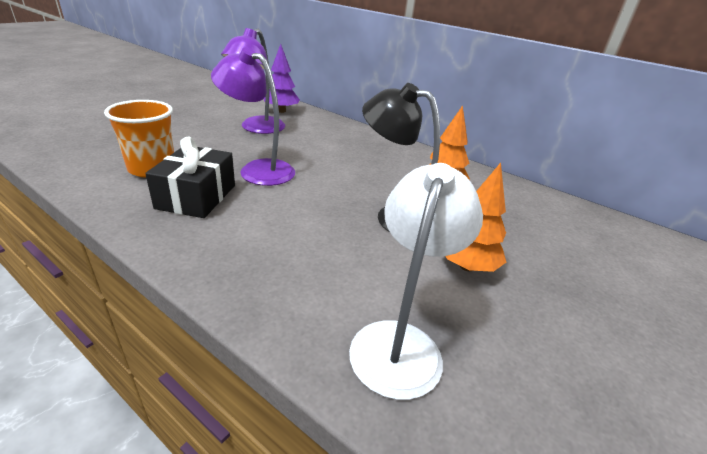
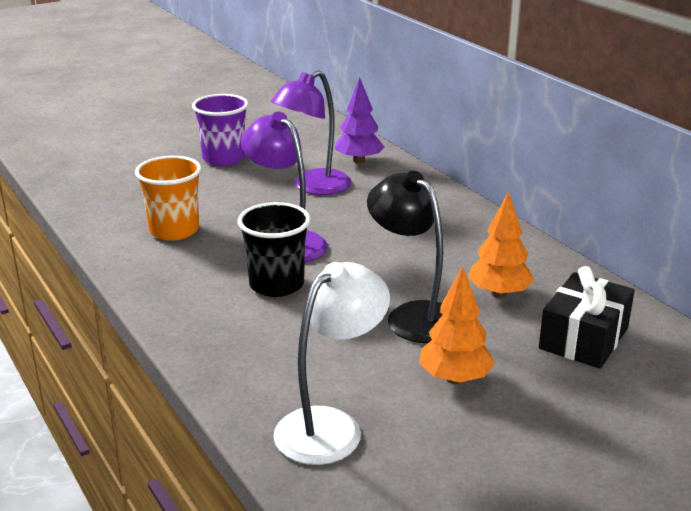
camera: 25 degrees right, 5 degrees down
(176, 113) = (224, 158): none -> purple cup
(196, 197) = (207, 267): black gift -> black gift (583, 338)
(268, 205) = (276, 285): none -> black cup

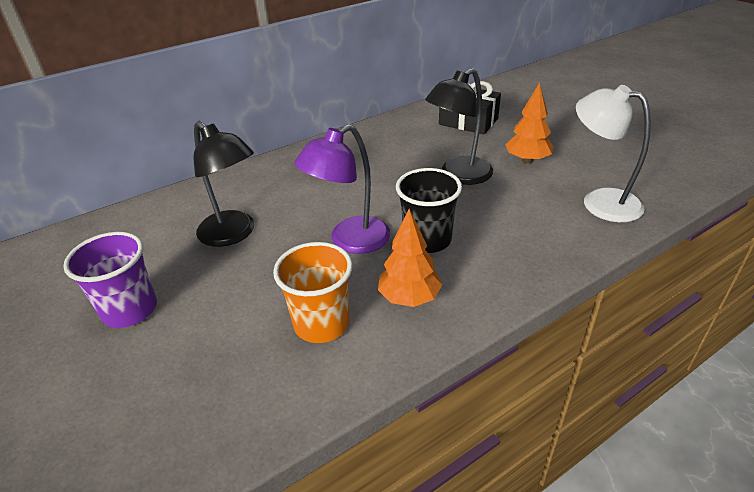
camera: 90 degrees left, 10 degrees up
(313, 187) = (233, 234): purple lamp -> black lamp
(359, 161) = (180, 210): purple tree -> none
(499, 293) = (422, 145): orange tree -> orange tree (409, 298)

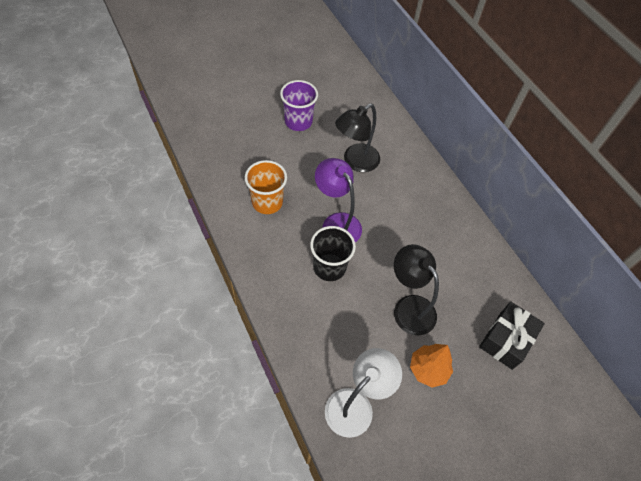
camera: 90 degrees right, 20 degrees up
(409, 298) = (276, 246): orange tree -> none

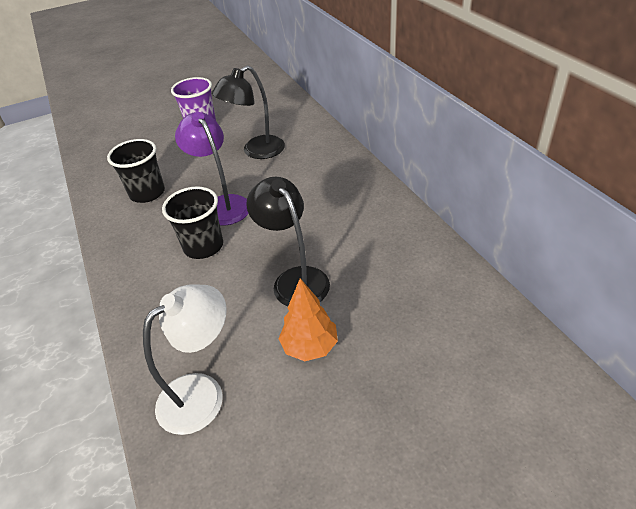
camera: 10 degrees right, 15 degrees down
(267, 202) = (147, 193): orange cup -> black cup
(506, 340) = (422, 307): black gift -> none

